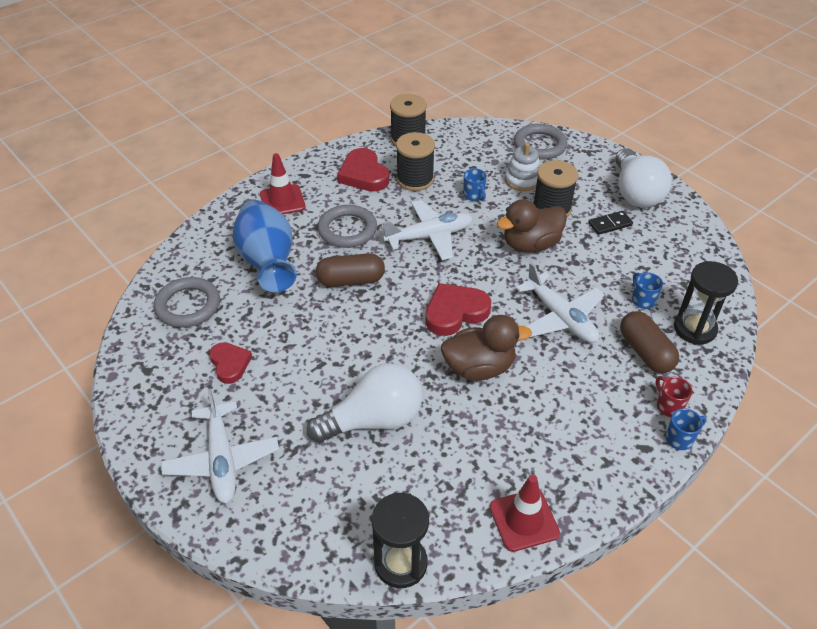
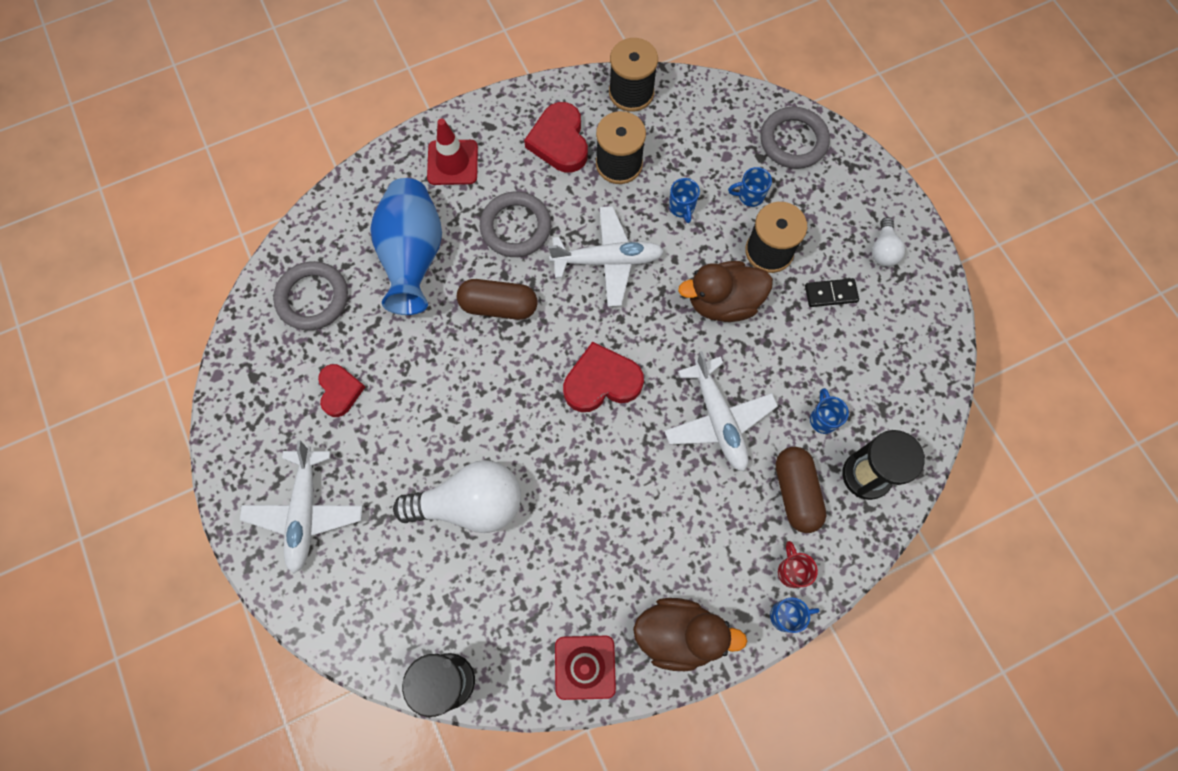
camera: 15 degrees right, 25 degrees up
(479, 368) = (603, 466): brown duck -> brown duck (679, 635)
(522, 180) = (750, 196): white stacking toy -> blue mug
(635, 193) = (883, 250): white light bulb -> white light bulb, size x0.49

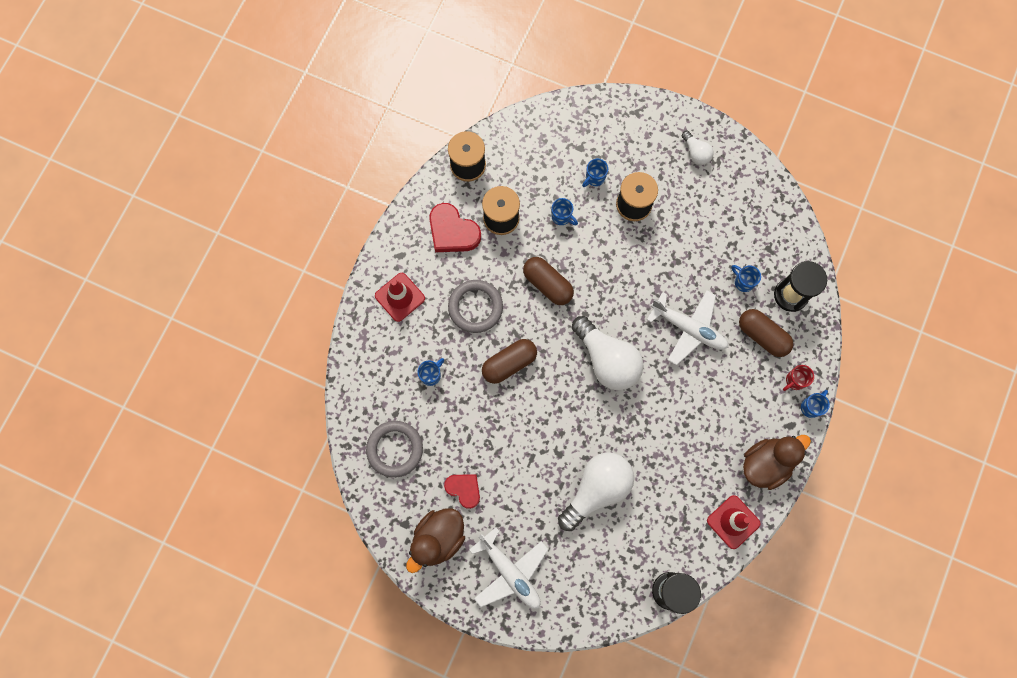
camera: 40 degrees left, 5 degrees up
(413, 257) = (431, 375): blue vase -> blue mug
(601, 381) = (607, 360): red heart -> white light bulb
(608, 260) = (547, 284): white plane -> brown capsule
(723, 302) = (634, 257): brown duck -> brown duck (438, 539)
(791, 571) = (794, 380): red mug -> red mug turned 75 degrees counterclockwise
(793, 141) = (590, 122): grey ring -> none
(830, 294) = (688, 203): black domino -> none

